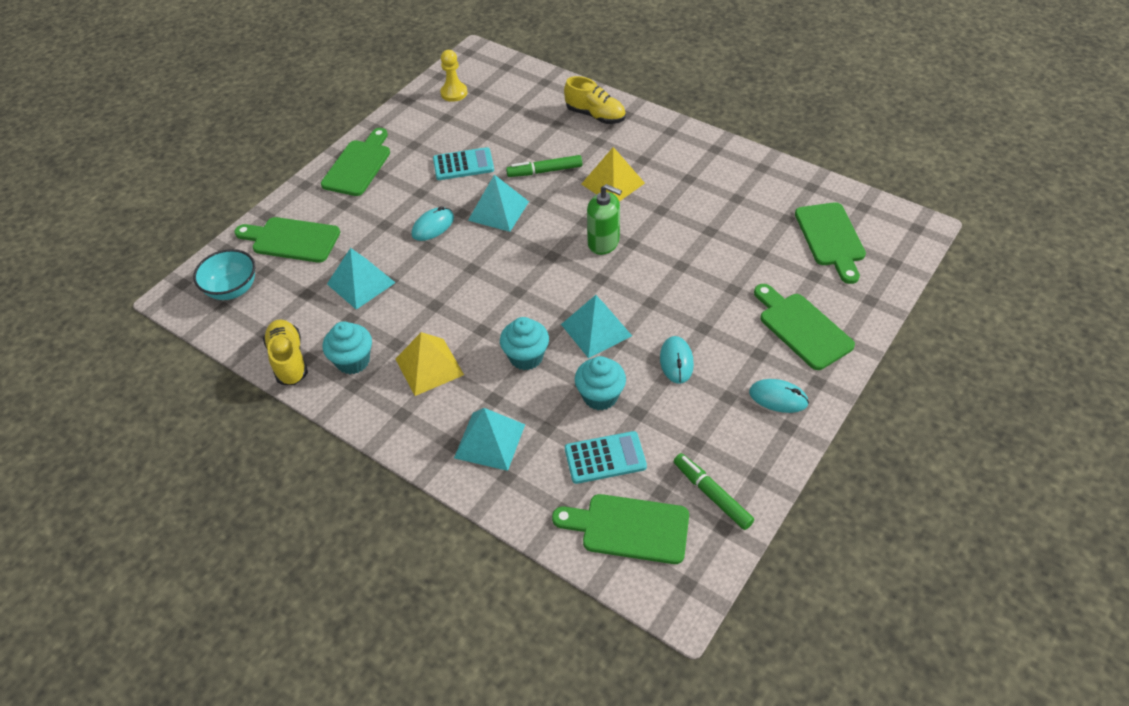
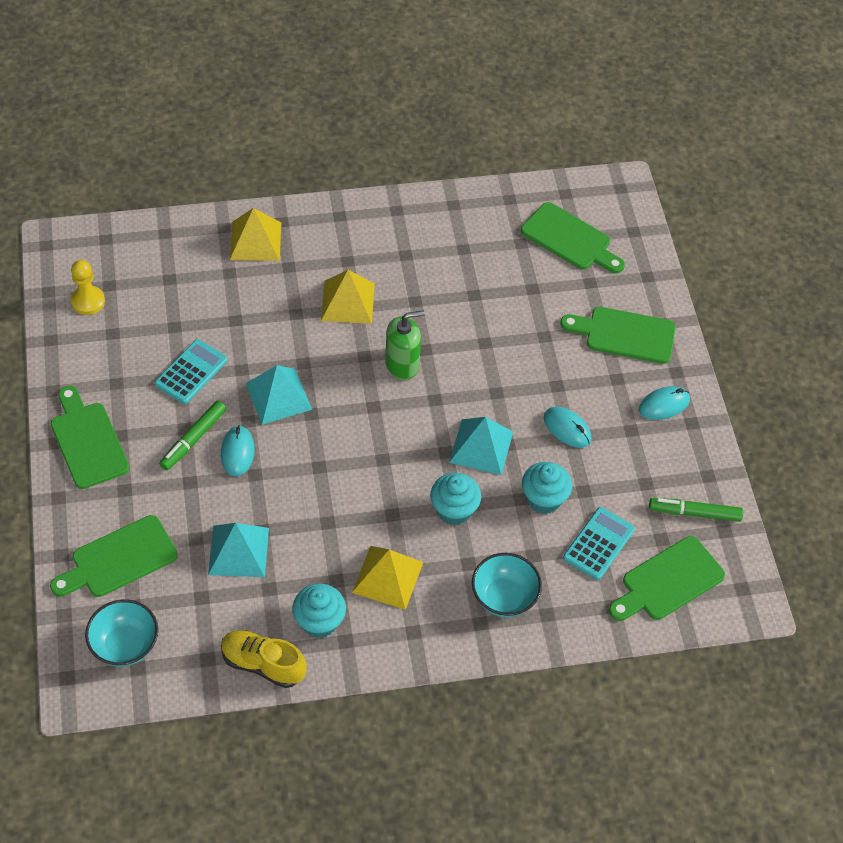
camera: 50 degrees left, 5 degrees up
(489, 441) = (504, 598): turquoise pyramid -> turquoise bowl
(544, 171) = (274, 329): green marker -> green marker (193, 439)
(595, 115) = (255, 241): yellow shoe -> yellow pyramid

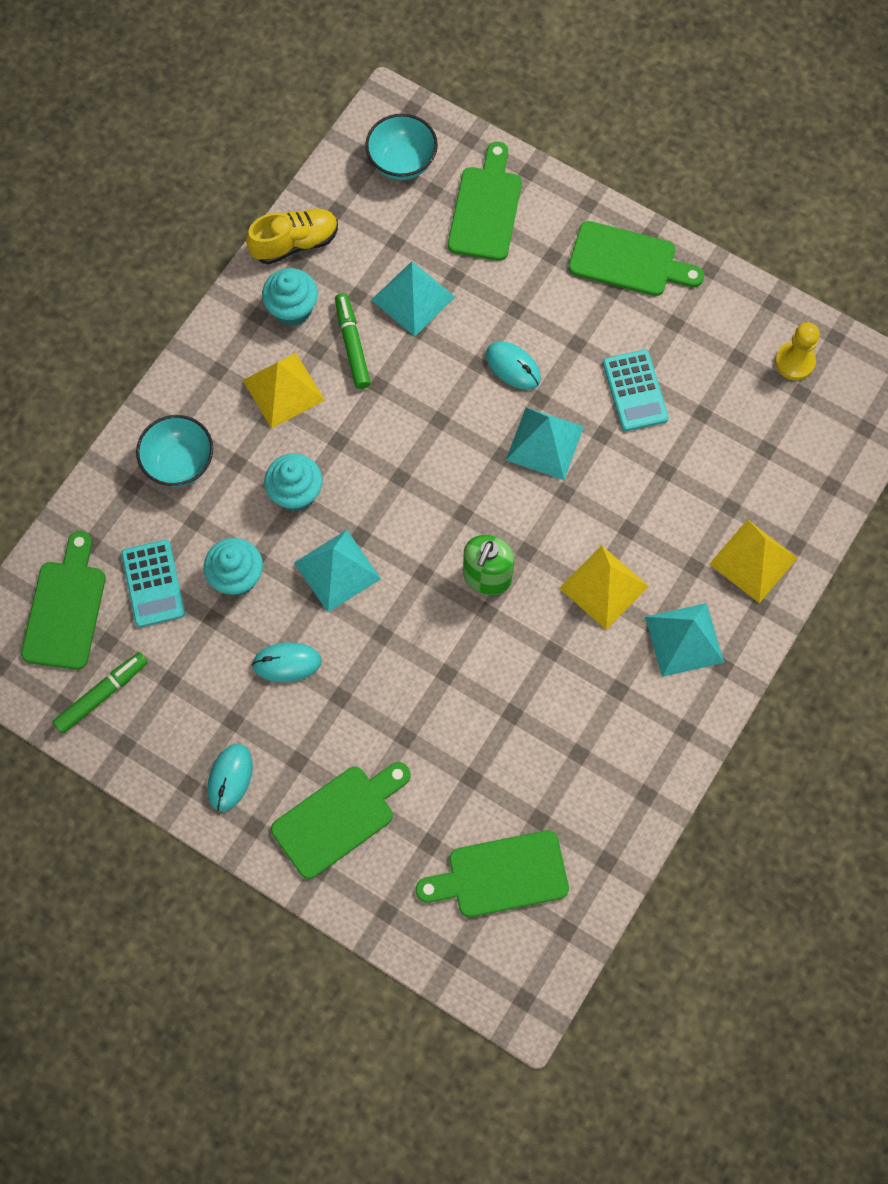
camera: 135 degrees right, 15 degrees up
(193, 439) = (557, 342): green marker -> green marker (352, 344)
(341, 243) = (684, 639): none -> turquoise pyramid

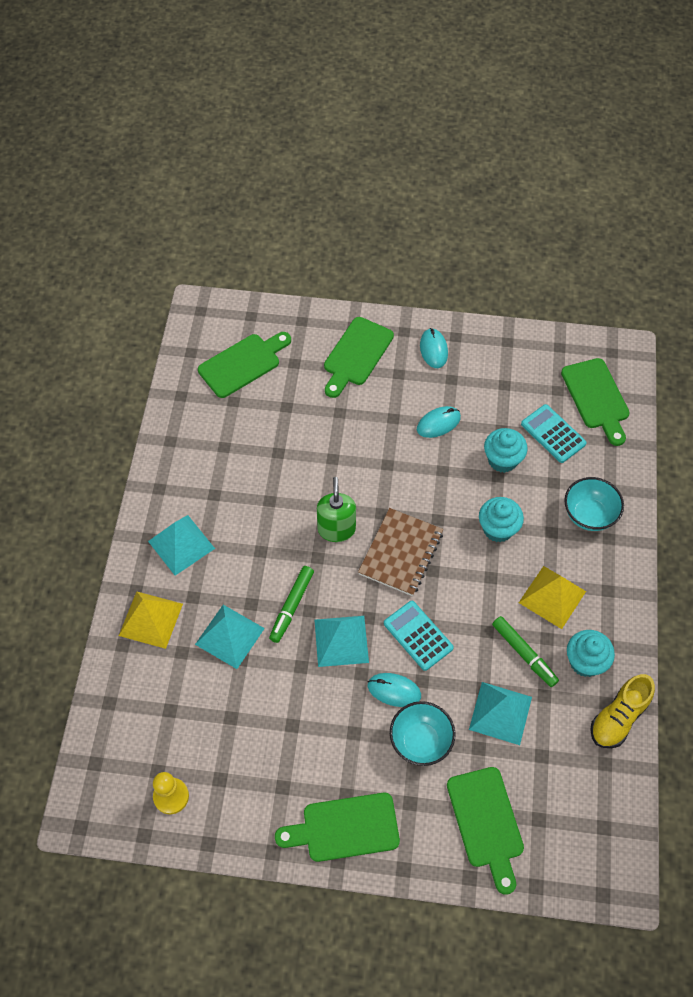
camera: 155 degrees right, 10 degrees down
(102, 694) = (539, 361): green marker -> green marker (292, 606)
(337, 570) = (440, 491): turquoise pyramid -> turquoise pyramid (230, 636)
(402, 162) = (579, 834): turquoise bowl -> turquoise bowl (420, 741)
(425, 513) = (401, 553): none -> brown notebook
(604, 587) = (252, 556): yellow pyramid -> none
(635, 391) = (290, 713): turquoise calculator -> turquoise calculator (418, 636)

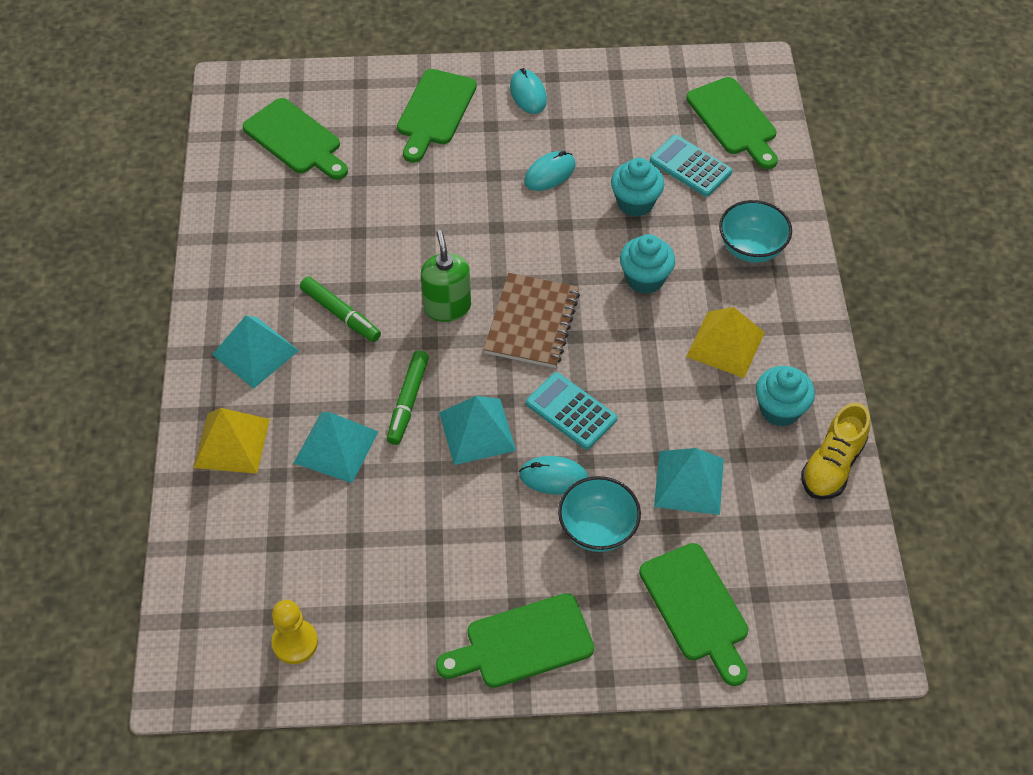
camera: 10 degrees left, 5 degrees down
(243, 364) = (295, 139): green cutting board -> green cutting board turned 90 degrees clockwise
(524, 653) = (704, 412): green marker -> green marker (341, 314)

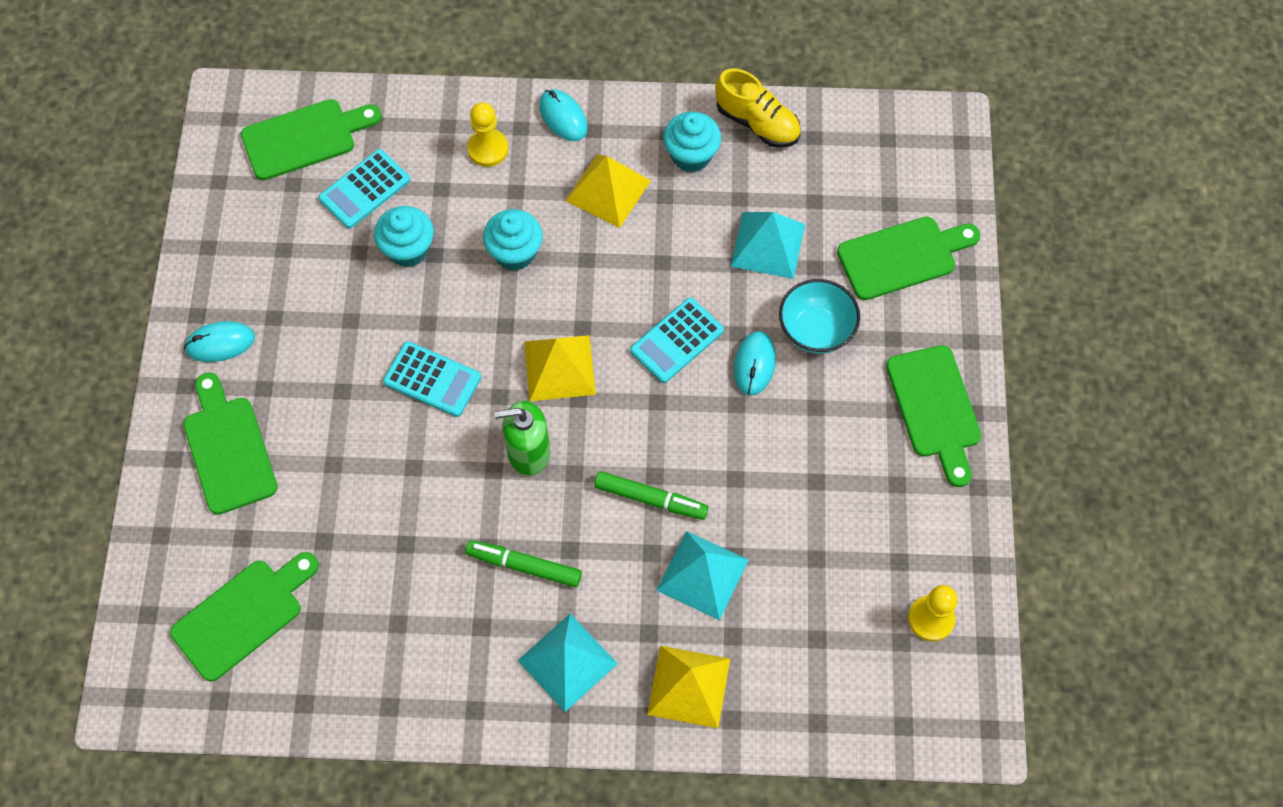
camera: 85 degrees left, 10 degrees up
(341, 314) = (524, 566): green marker -> green marker turned 120 degrees counterclockwise
(435, 112) = (228, 449): green cutting board -> green cutting board turned 135 degrees counterclockwise
(477, 431) = (694, 432): turquoise pyramid -> none
(510, 233) = (432, 379): none -> turquoise calculator
(532, 322) = (559, 368): brown notebook -> yellow pyramid
(550, 173) = (350, 331): turquoise mouse -> turquoise mouse (563, 117)
(751, 248) = (488, 149): turquoise bowl -> yellow pawn

